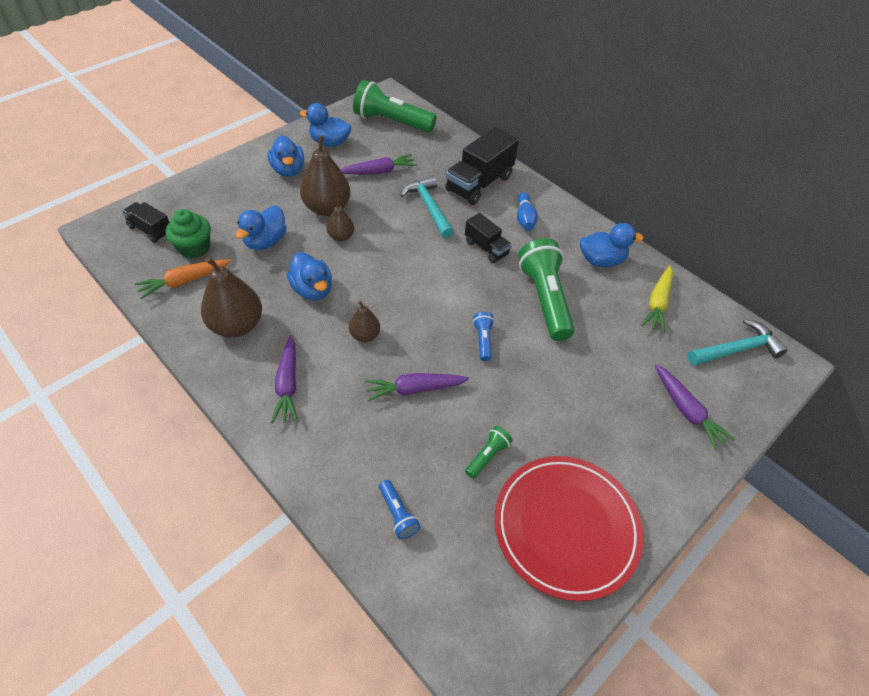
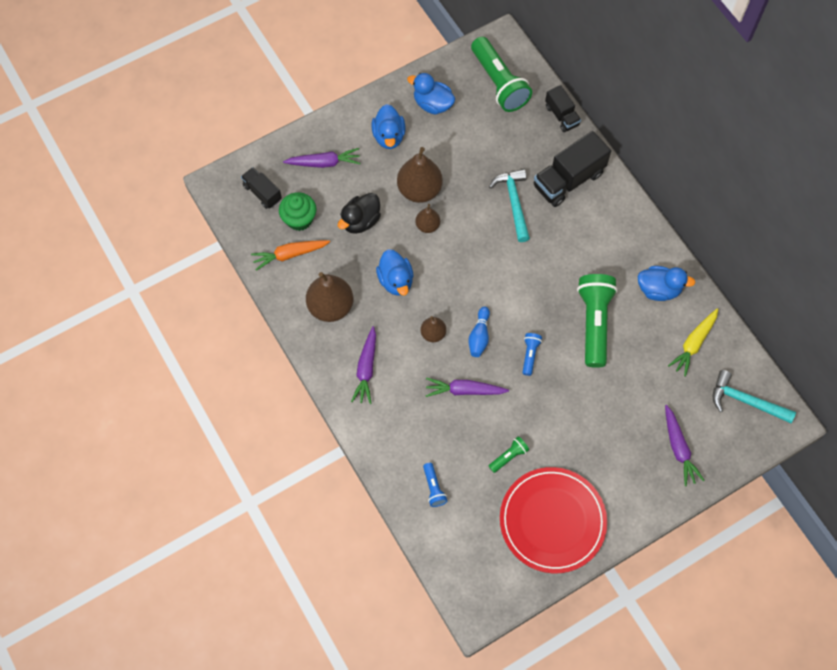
camera: 15 degrees right, 15 degrees up
(265, 241) = (360, 221): blue duck -> black duck
(379, 172) = (474, 150): purple carrot -> purple carrot (324, 163)
(392, 122) = (499, 83): green flashlight -> green flashlight turned 150 degrees counterclockwise
(486, 248) = (556, 259): black truck -> black truck (561, 116)
(524, 218) = (601, 230): blue bowling pin -> blue bowling pin (479, 336)
(736, 349) = (745, 401): turquoise hammer -> turquoise hammer turned 150 degrees counterclockwise

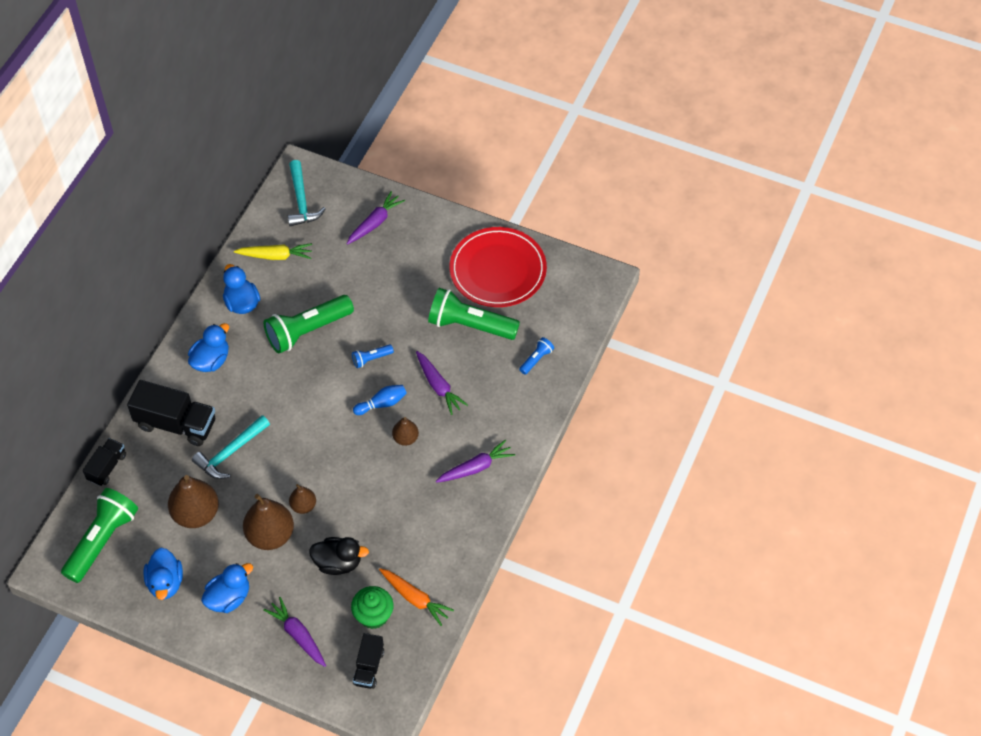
camera: 125 degrees left, 10 degrees down
(331, 306) = (440, 531): brown pear -> brown pear (196, 514)
(396, 280) = (377, 497): blue duck -> blue duck (211, 360)
(509, 456) = (470, 325): green flashlight -> green flashlight, size x2.19

